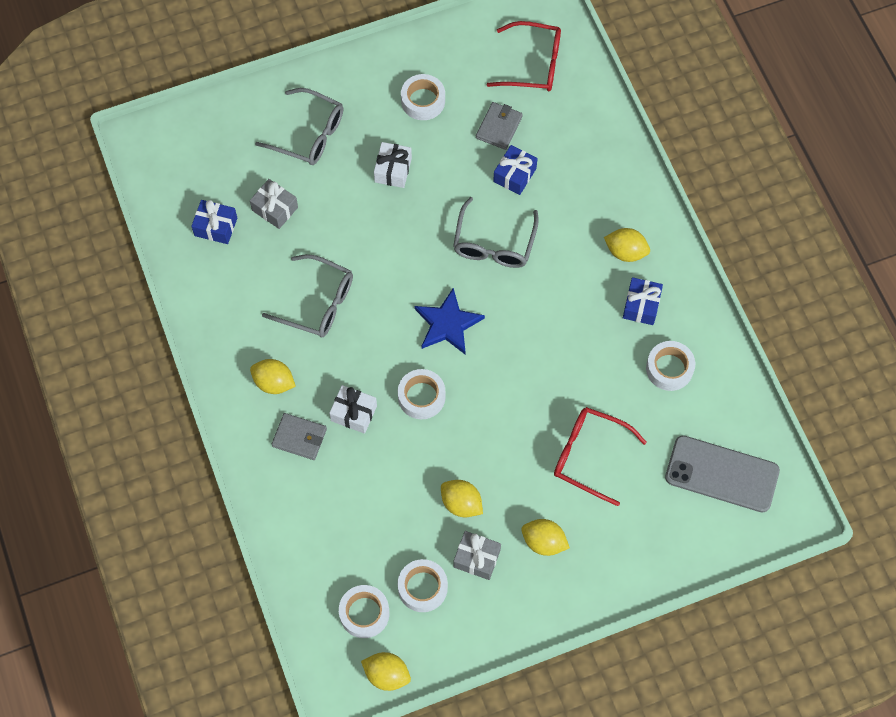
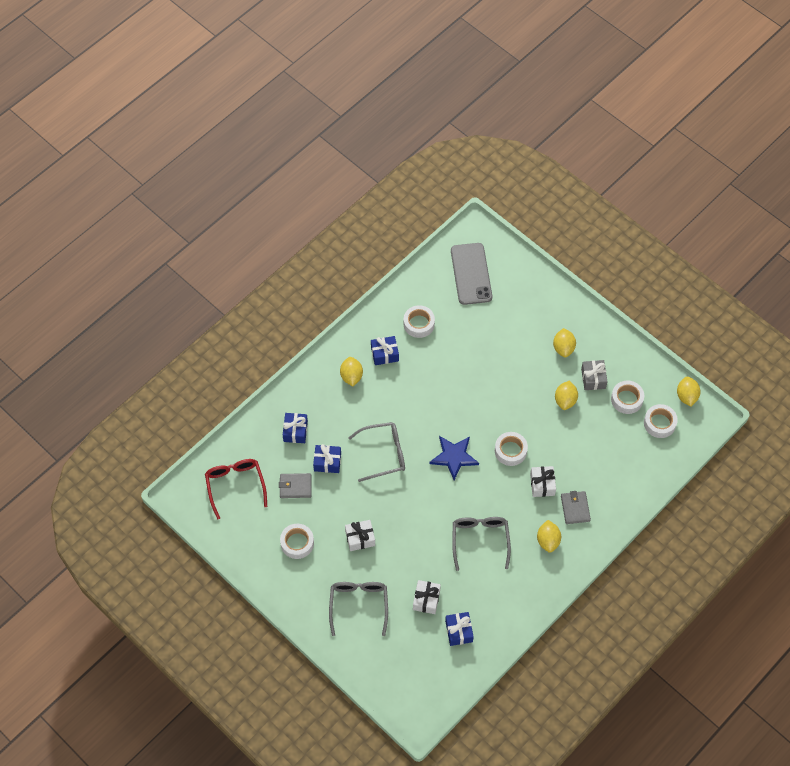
camera: 115 degrees left, 5 degrees down
(275, 209) = (426, 600): grey gift -> white gift
(576, 156) = (295, 431): none -> blue gift
(589, 455) = (497, 345): red glasses -> none

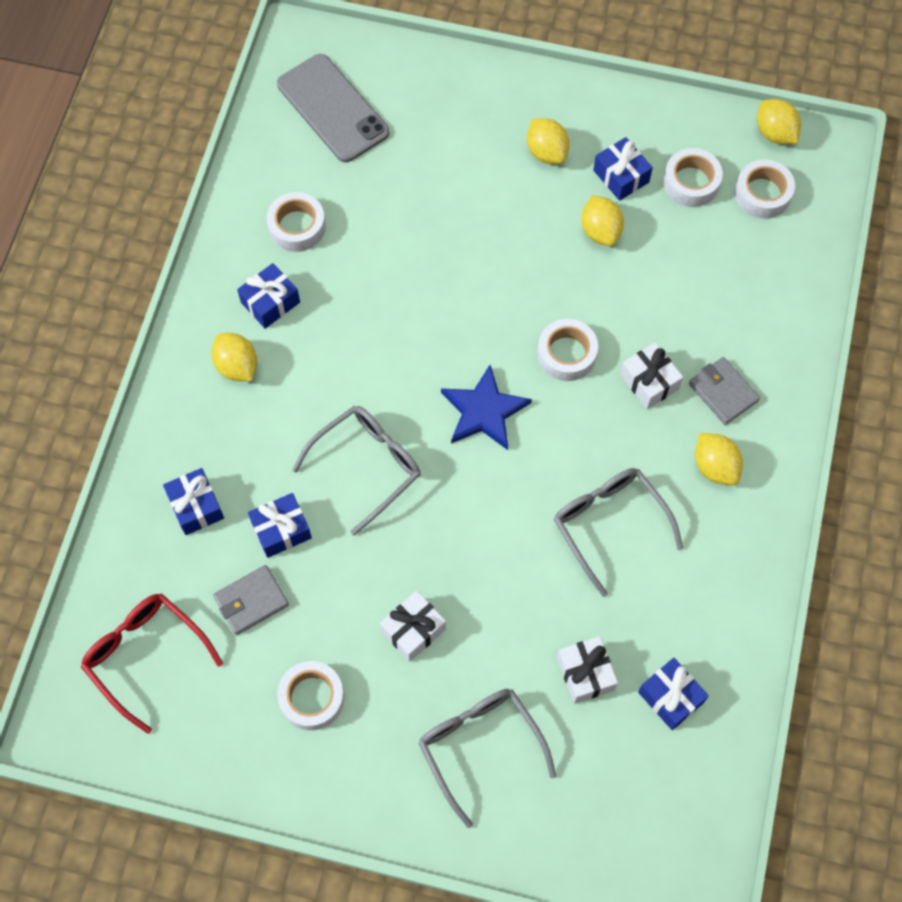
camera: 30 degrees left, 5 degrees up
(593, 378) = (621, 176): grey gift -> blue gift

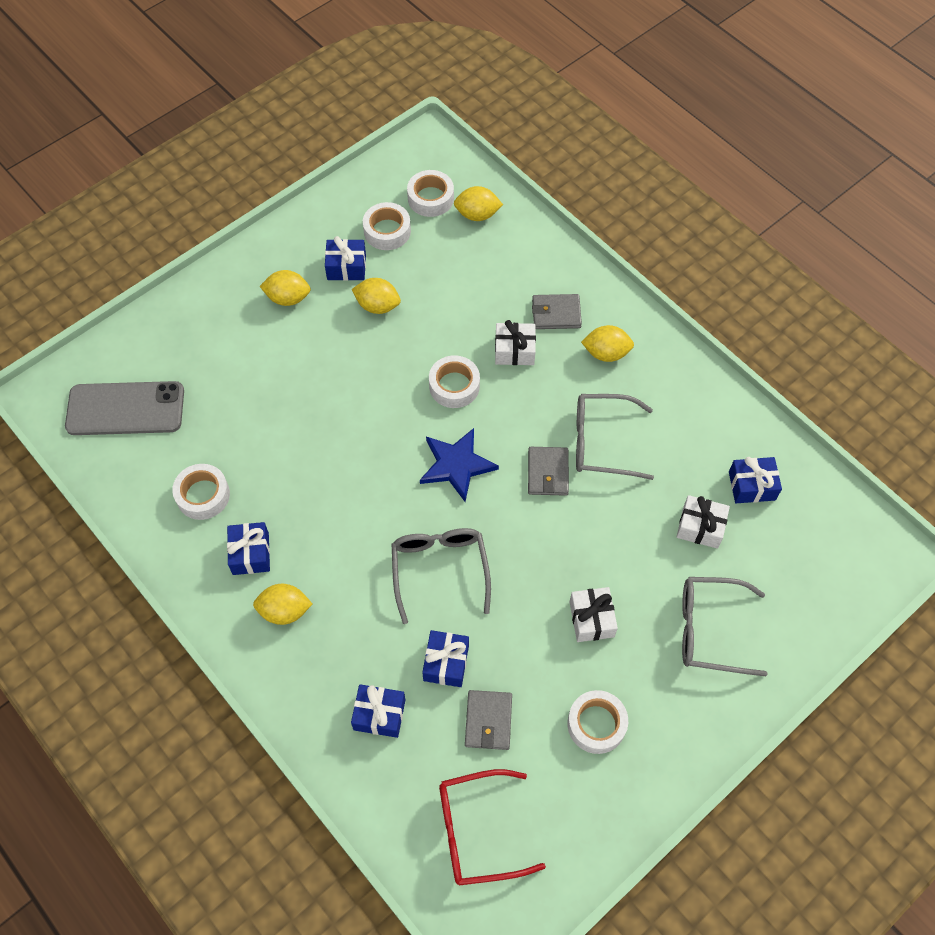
camera: 55 degrees left, 5 degrees down
(537, 496) = (548, 473): none -> grey wallet
(775, 133) = (392, 163): yellow lemon -> yellow lemon (477, 214)

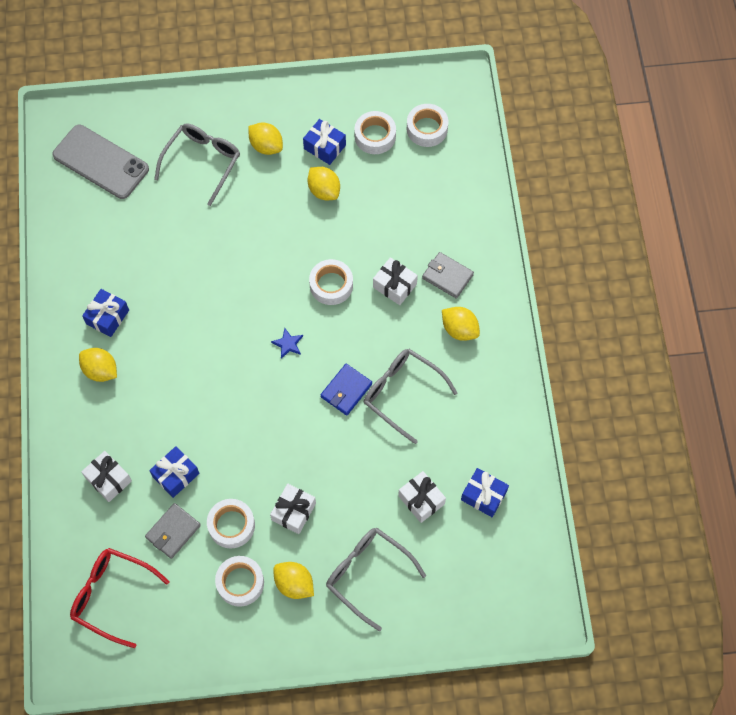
camera: 35 degrees right, 5 degrees up
(203, 495) = (106, 256): white tape -> white tape (231, 525)
(379, 714) = (108, 479): blue gift -> white gift
(440, 569) = (220, 409): grey glasses -> grey glasses (202, 162)
(456, 465) = (288, 344): blue star -> blue star, size x0.49
(477, 214) = (451, 163): yellow lemon -> yellow lemon (294, 584)
(548, 473) = (346, 390): grey wallet -> blue wallet

